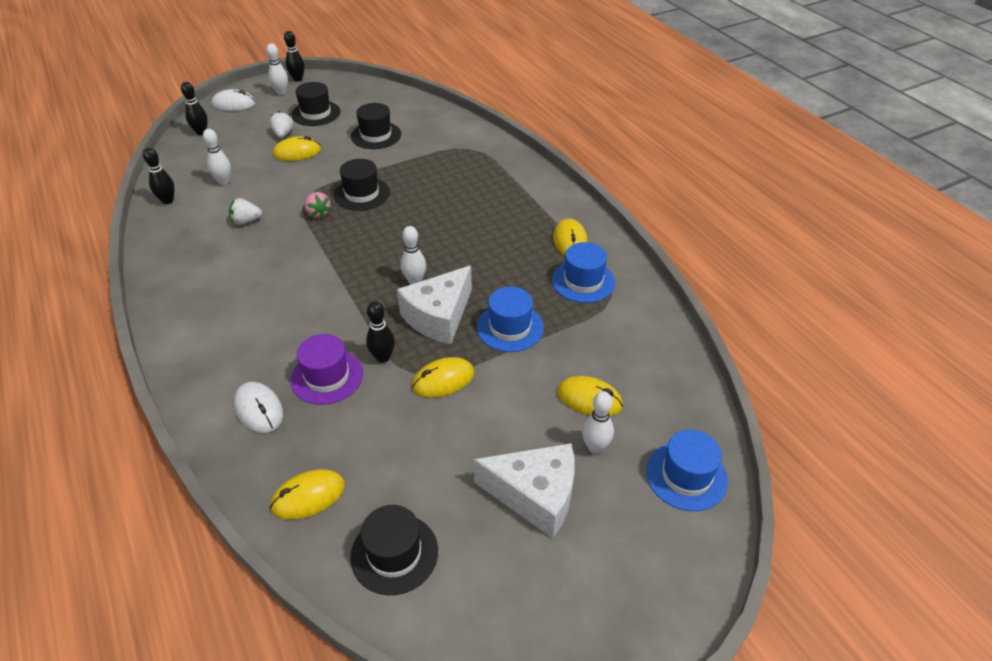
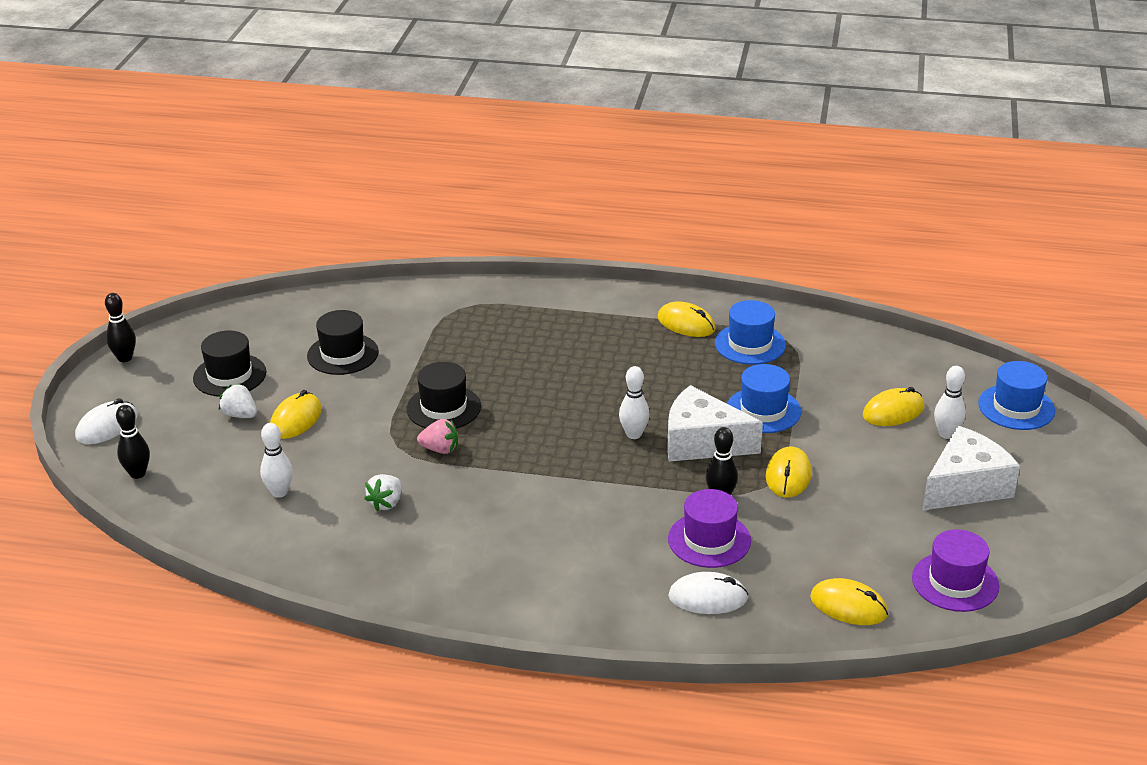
camera: 50 degrees left, 10 degrees down
(167, 201) = (261, 547): black bowling pin -> none
(281, 92) = (137, 381): white bowling pin -> none
(308, 496) = (848, 606): yellow mouse -> yellow mouse turned 75 degrees counterclockwise
(394, 553) = (955, 582): black hat -> purple hat
(439, 316) = (702, 442): white cheese -> white cheese turned 120 degrees clockwise

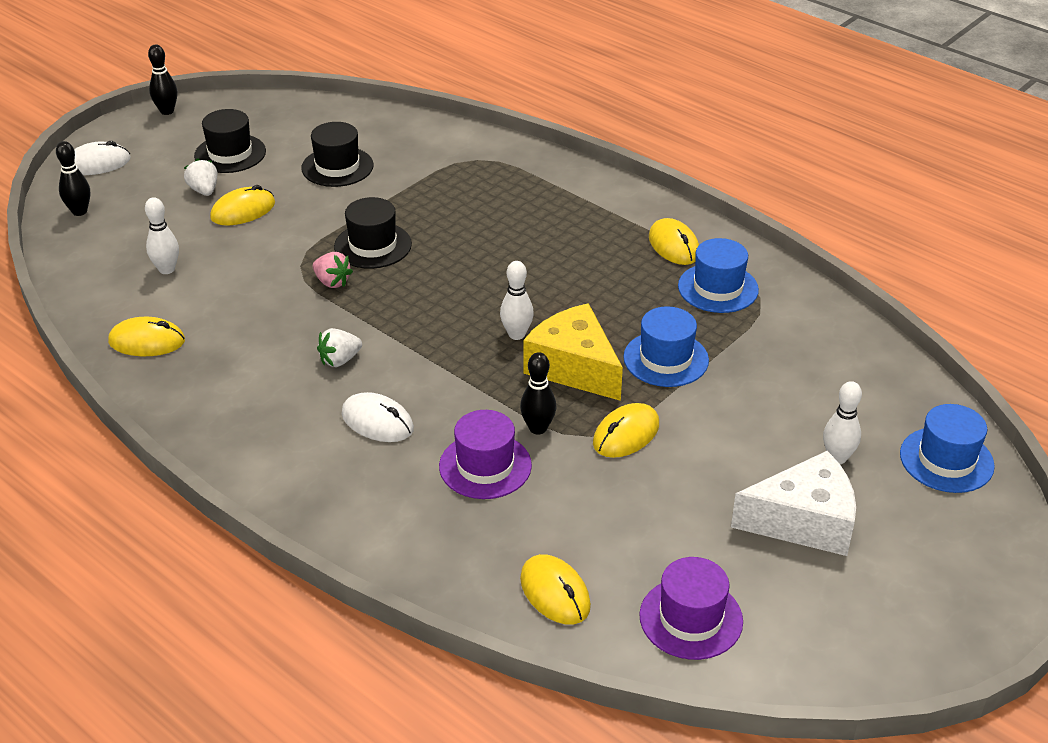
camera: 30 degrees right, 5 degrees up
(386, 503) = (240, 313): white strawberry -> white strawberry (340, 360)
(702, 442) = (574, 367): white cheese -> yellow cheese
(708, 597) = (427, 522): white mouse -> white mouse (377, 421)
(893, 411) = (802, 411): yellow mouse -> yellow mouse (147, 341)

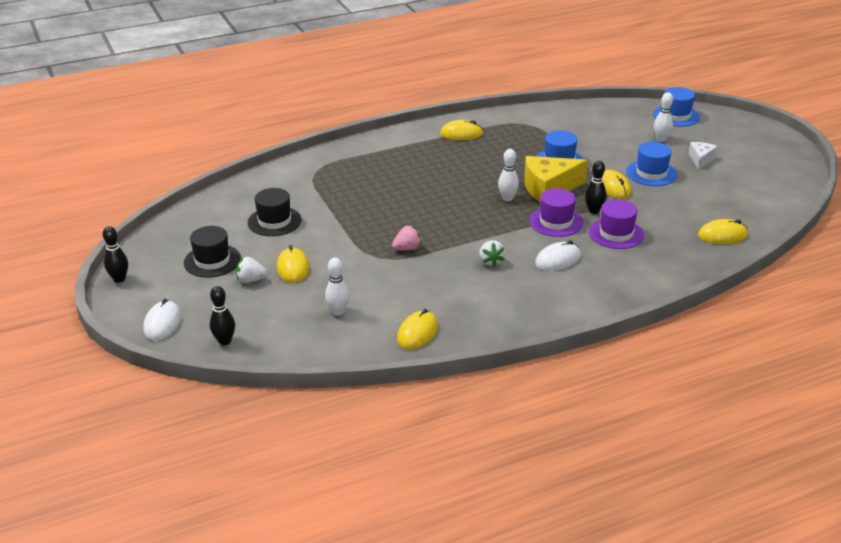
camera: 65 degrees left, 5 degrees down
(373, 245) = (379, 226): black hat -> none
(691, 618) = (753, 204): purple hat -> purple hat (556, 222)
(718, 288) = (509, 132): blue hat -> blue hat (651, 173)
(804, 521) = (701, 159): white cheese -> white cheese, size x0.53

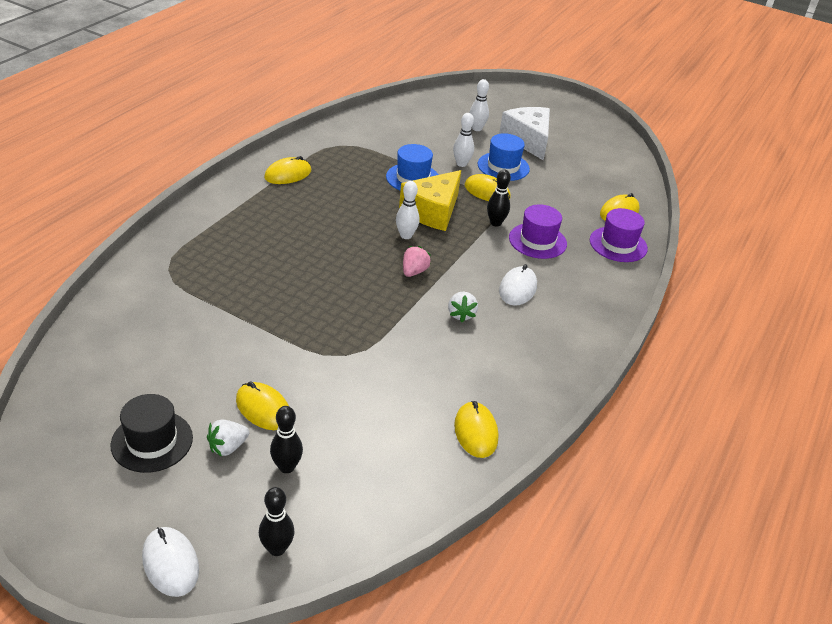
camera: 40 degrees left, 5 degrees up
(119, 279) = (44, 525): black bowling pin -> black bowling pin (286, 467)
(274, 221) = (180, 354): black hat -> none
(338, 312) = (369, 444): white bowling pin -> white bowling pin (461, 164)
(407, 248) = (365, 332): pink strawberry -> pink strawberry (414, 271)
(491, 261) = (461, 314): white strawberry -> white strawberry turned 45 degrees clockwise
(556, 222) = (475, 247): purple hat -> purple hat (618, 244)
(676, 116) = (465, 101): blue hat -> none
(701, 159) = (528, 140): white cheese -> white cheese, size x1.88

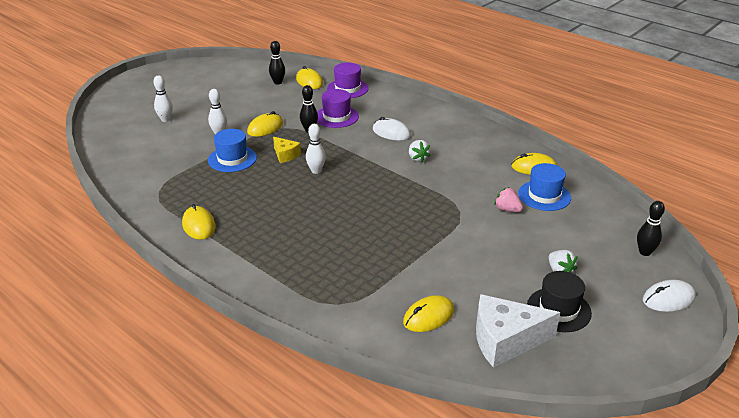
camera: 75 degrees left, 5 degrees down
(263, 409) = (519, 253): yellow mouse -> yellow mouse (428, 316)
(286, 467) = (575, 245): black bowling pin -> black bowling pin (278, 82)
(414, 271) = (364, 172): pink strawberry -> pink strawberry (507, 209)
(432, 211) = (285, 155): yellow cheese -> yellow cheese, size x0.53
(461, 314) = (418, 158): white strawberry -> white strawberry turned 60 degrees clockwise
(503, 166) = (231, 116): blue hat -> blue hat (544, 195)
(528, 140) = (196, 100): white cheese -> white cheese (505, 340)

